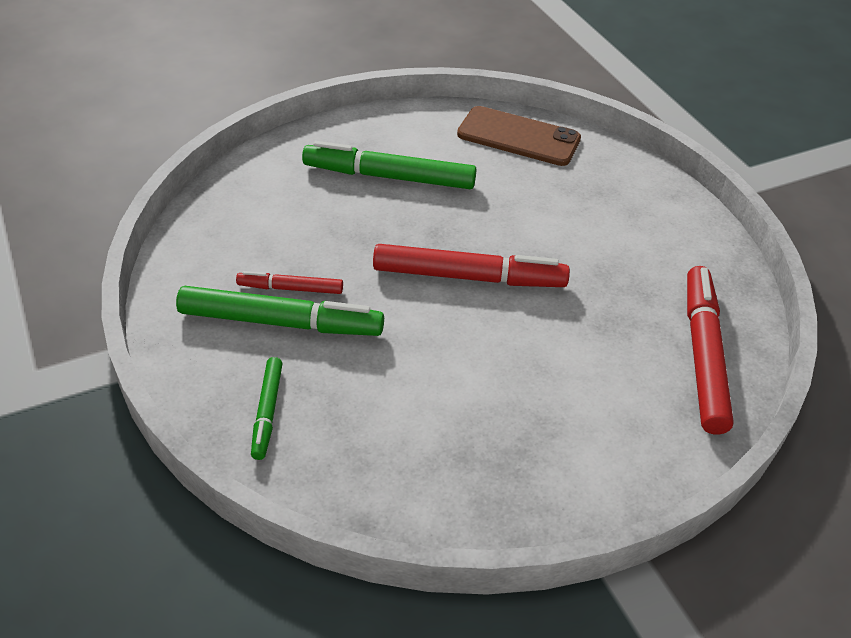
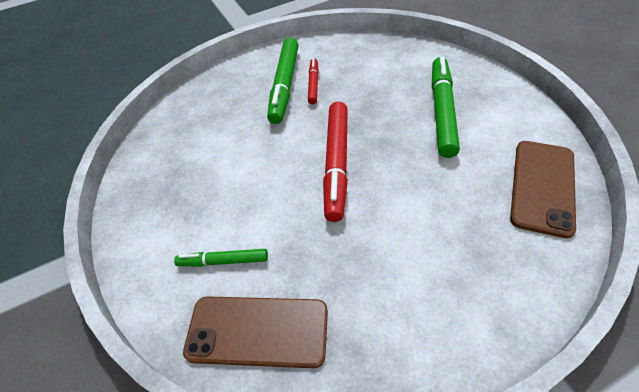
camera: 95 degrees right, 5 degrees up
(267, 412) = (219, 92): green marker -> green marker (223, 261)
(703, 355) = (257, 331): red marker -> brown phone

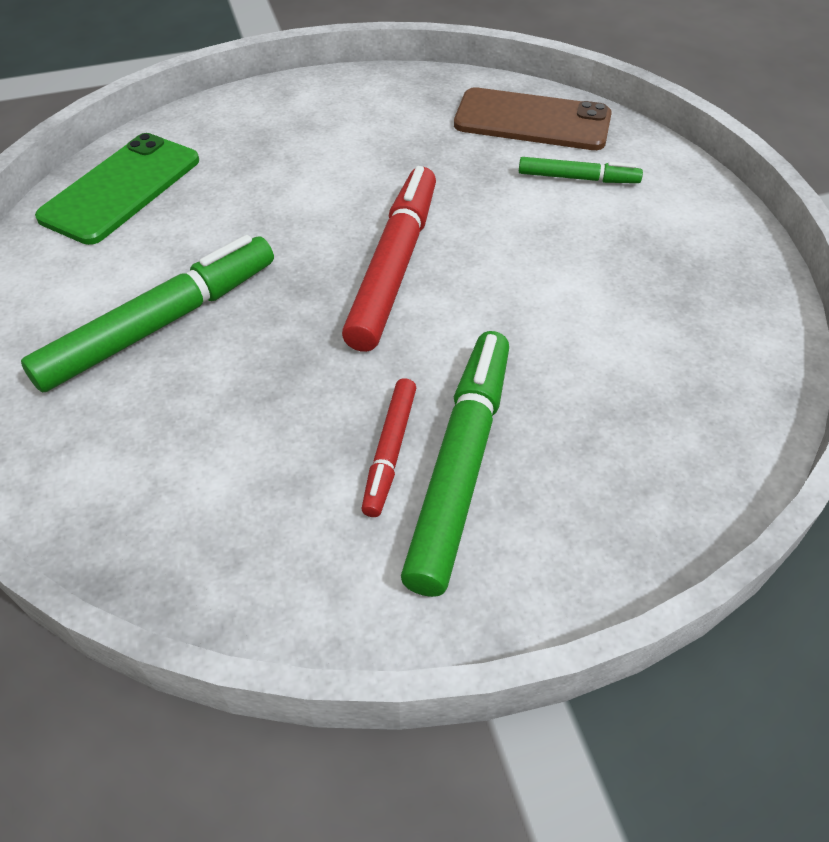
camera: 175 degrees left, 0 degrees up
(442, 111) = (160, 324): green marker -> green marker turned 150 degrees counterclockwise
(542, 186) = (121, 189): brown phone -> green phone

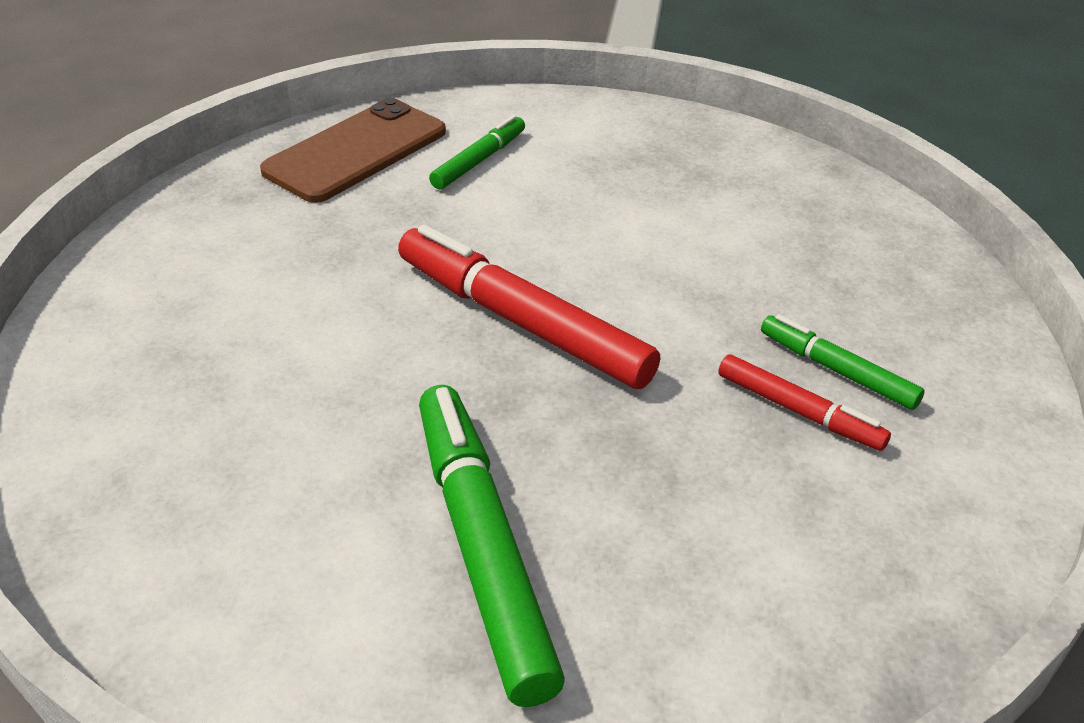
camera: 65 degrees left, 10 degrees down
(121, 189) = (143, 523): green phone -> none
(460, 465) = (837, 370): green marker -> green marker, size x0.53

